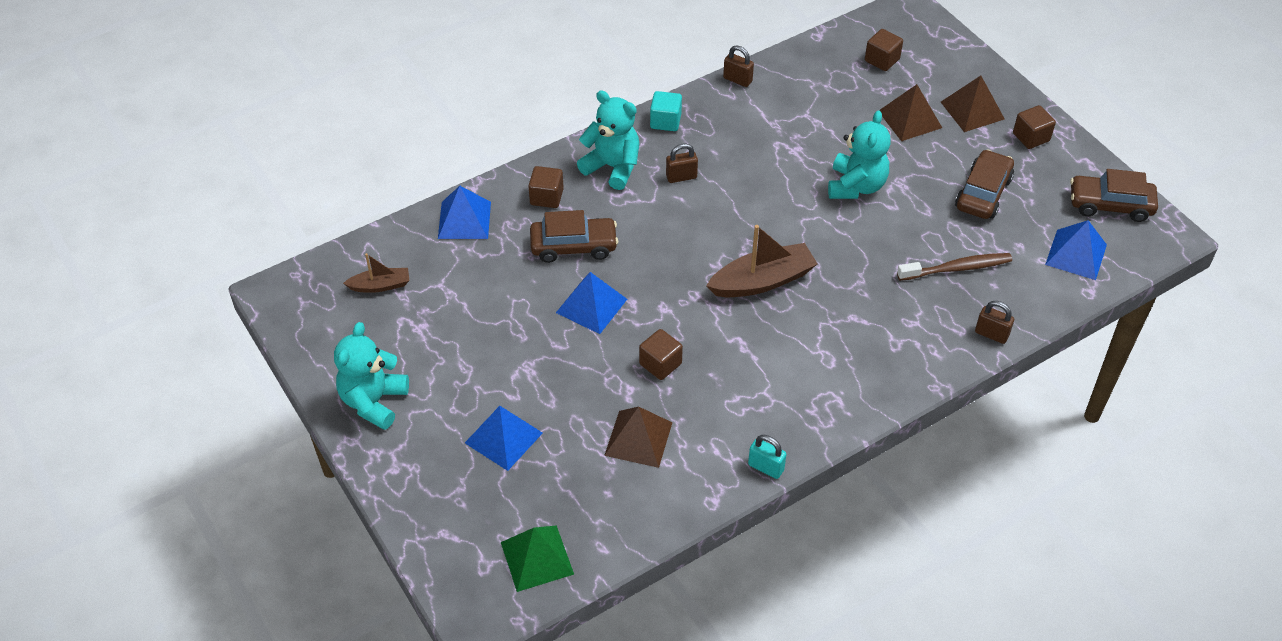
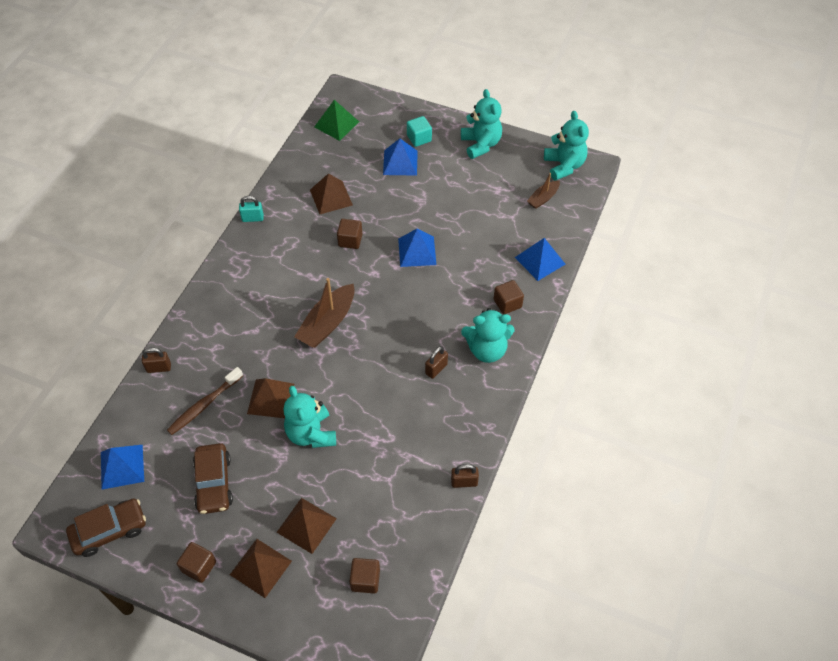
camera: 145 degrees right, 5 degrees up
(308, 311) = (564, 166): none -> turquoise teddy bear
(574, 246) = (460, 281): brown car -> none
(665, 121) = (484, 409): turquoise cube -> turquoise cube (419, 138)
(878, 238) = (271, 398): none -> brown pyramid

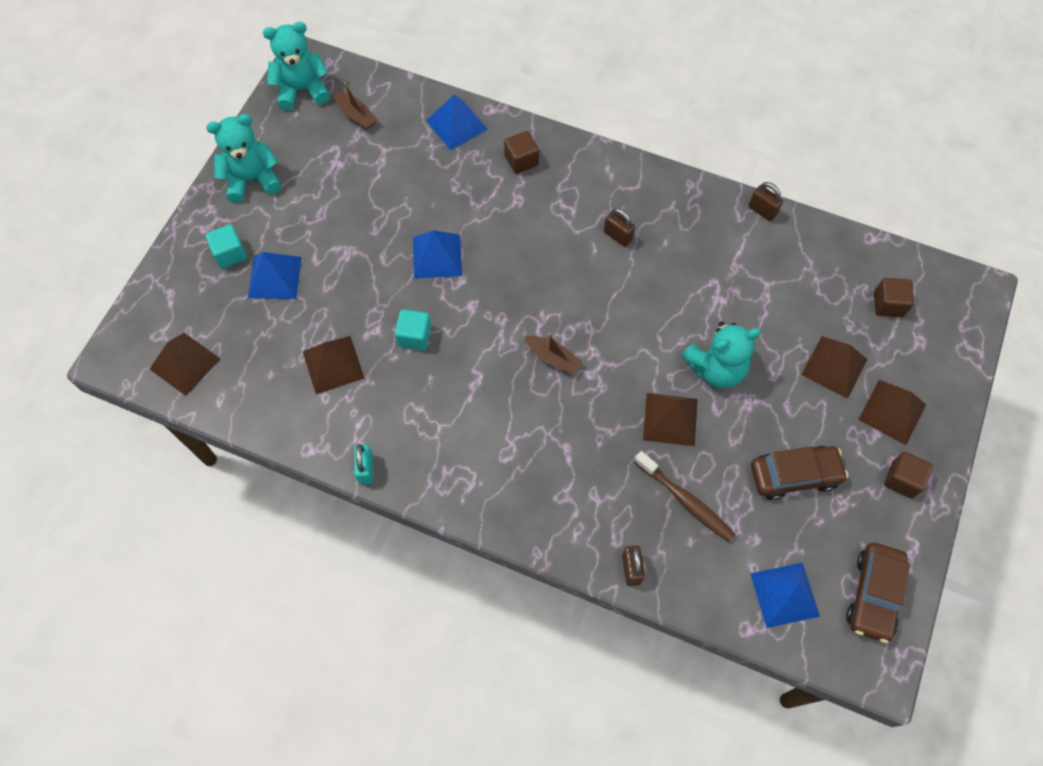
camera: 90 degrees left, 10 degrees up
(109, 530) = (874, 595): brown car -> brown car turned 135 degrees counterclockwise
(327, 323) = (553, 358): brown boat -> brown boat, size x0.57
(336, 124) = (185, 363): green pyramid -> brown pyramid
(350, 240) = (414, 336): brown cube -> turquoise cube
(464, 482) = (762, 211): brown padlock -> brown padlock turned 45 degrees counterclockwise
(487, 350) = (588, 184): turquoise teddy bear -> none

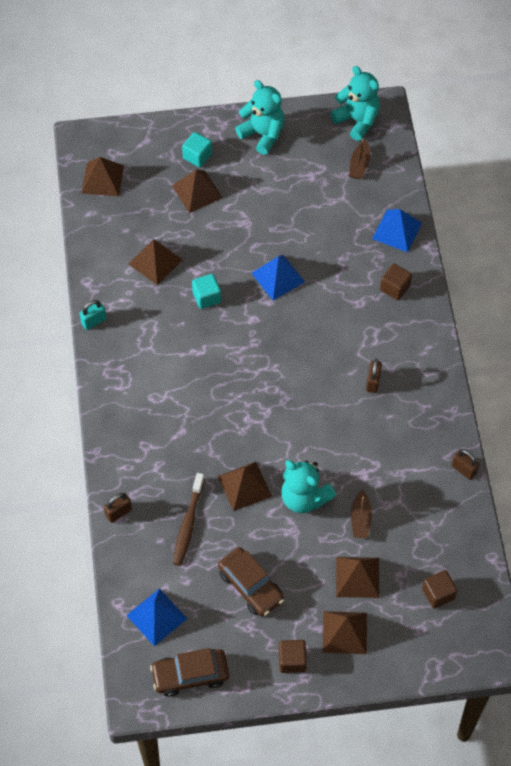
camera: 60 degrees right, 5 degrees down
(275, 277) = (197, 191): blue pyramid -> brown pyramid
(553, 358) = (244, 389): brown boat -> brown boat (360, 519)
(762, 211) = (464, 469): brown padlock -> brown padlock turned 60 degrees counterclockwise

